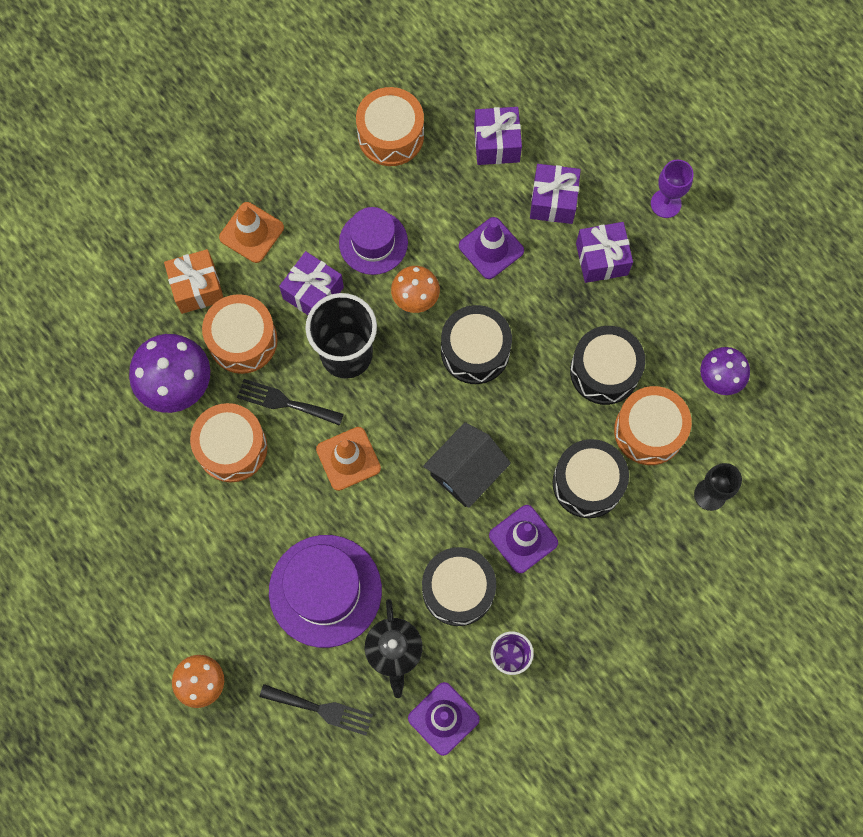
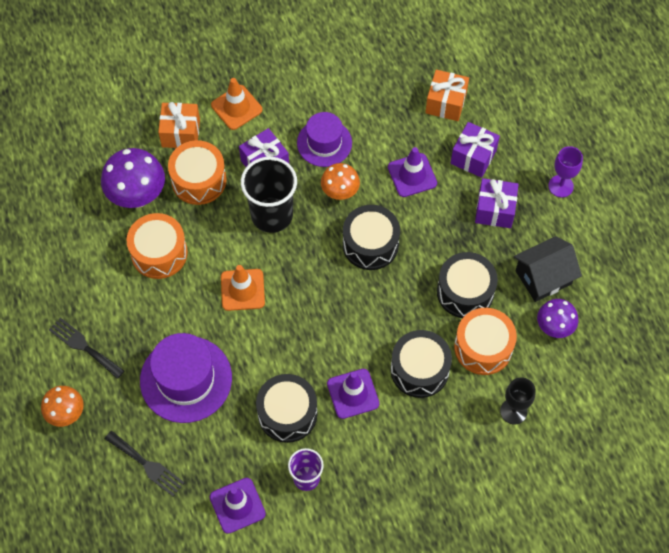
camera: 20 degrees right, 10 degrees down
(285, 402) = (212, 234): black fork -> black fork (84, 346)
(390, 135) = (368, 72): orange drum -> none
(394, 651) = (220, 441): black teapot -> none
(466, 472) = (328, 329): black house -> black house (543, 277)
(496, 144) = (446, 103): purple gift -> orange gift

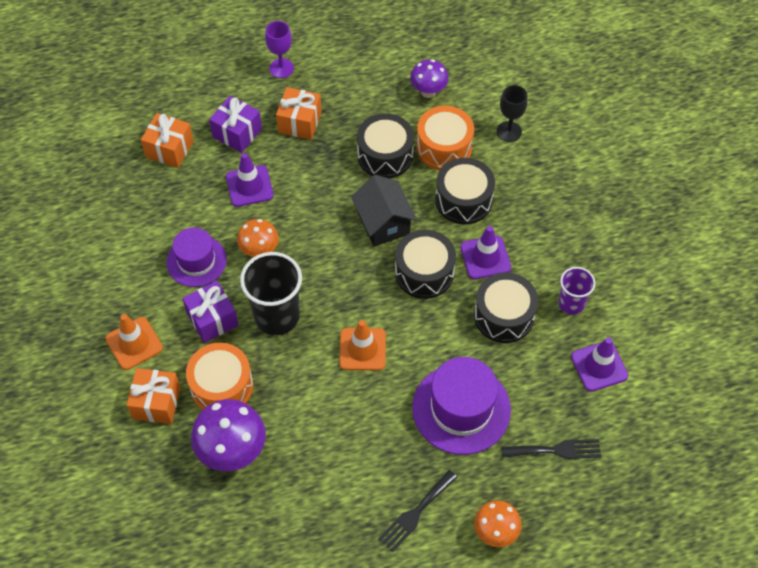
camera: 85 degrees left, 5 degrees down
(147, 465) = (555, 450): black fork -> black fork turned 45 degrees clockwise
(159, 253) = (308, 431): orange drum -> none
(370, 244) = (323, 229): black drum -> black drum (424, 272)
(495, 210) = (299, 122): purple gift -> orange gift
(543, 277) = (376, 93): black house -> black house (383, 223)

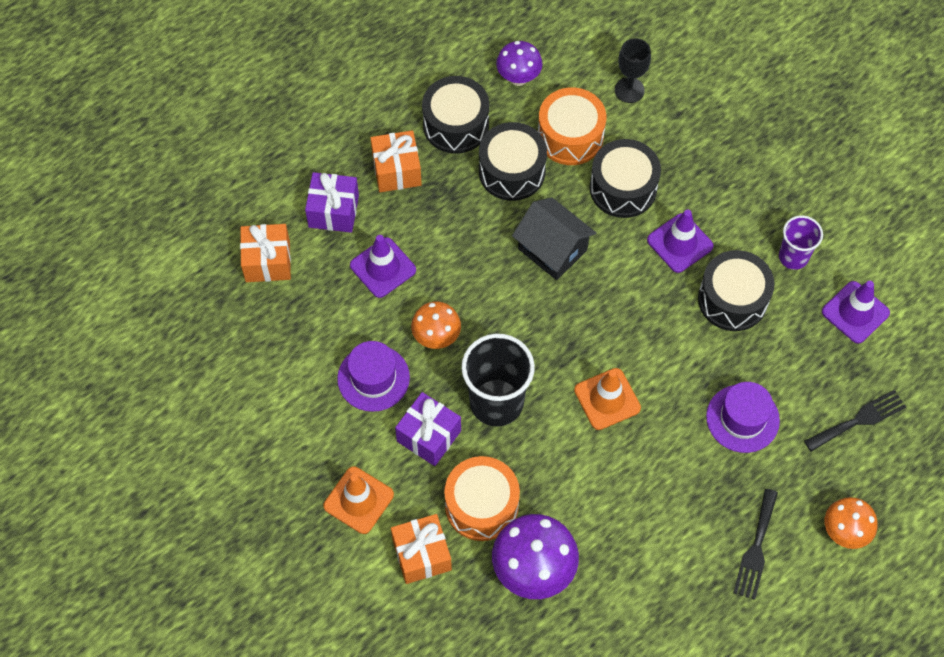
camera: 25 degrees left, 5 degrees up
(281, 68) = (340, 114): purple goblet -> none
(424, 272) = (625, 287): black drum -> black drum (456, 125)
(461, 409) = (742, 418): purple hat -> purple hat, size x0.65

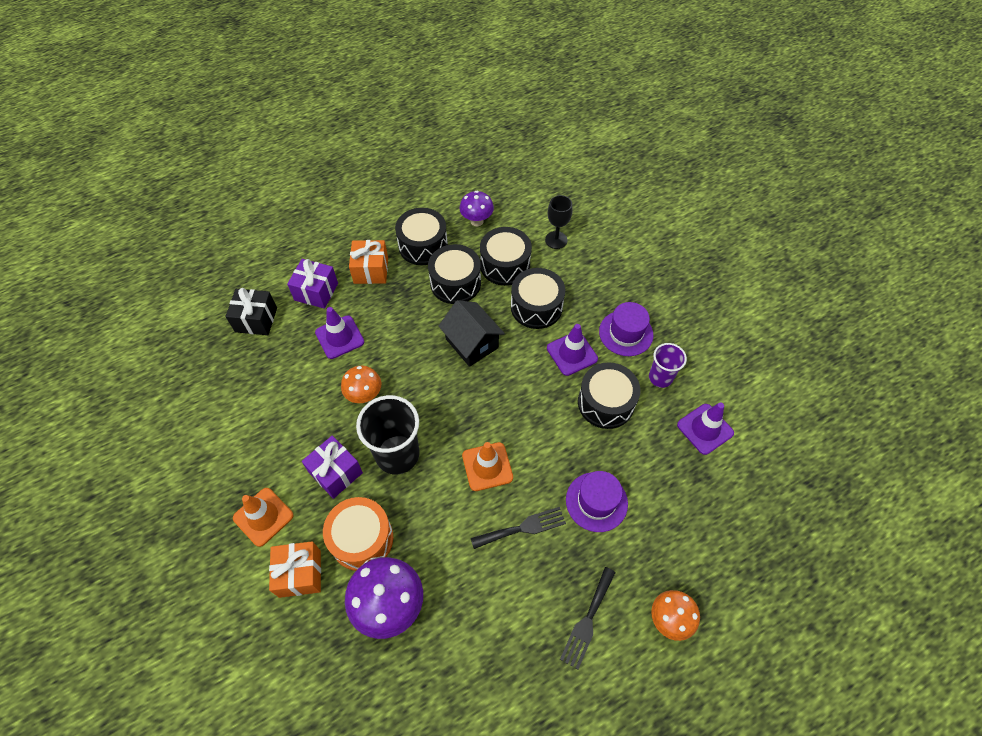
camera: 10 degrees right, 5 degrees down
(267, 261) = (256, 320): orange gift -> black gift
(373, 378) = (306, 419): purple hat -> purple hat (626, 333)
(570, 136) = (505, 265): orange drum -> black drum
(858, 420) = (695, 520): black fork -> black fork (522, 528)

